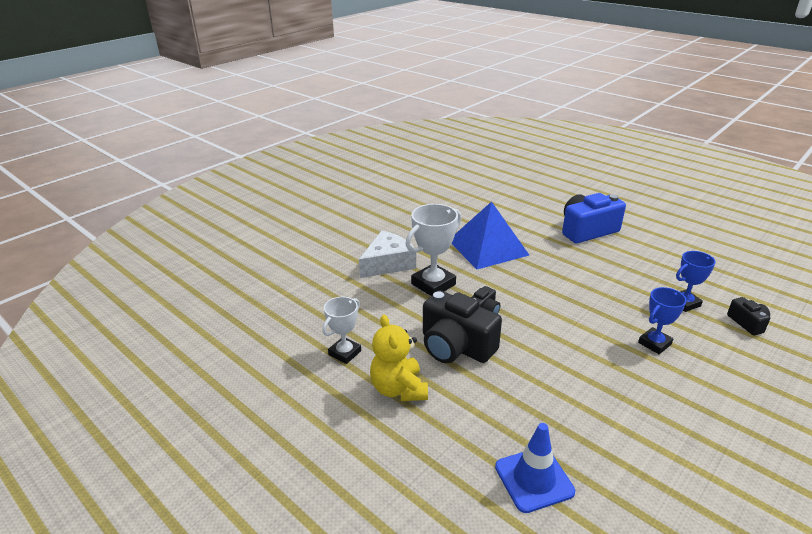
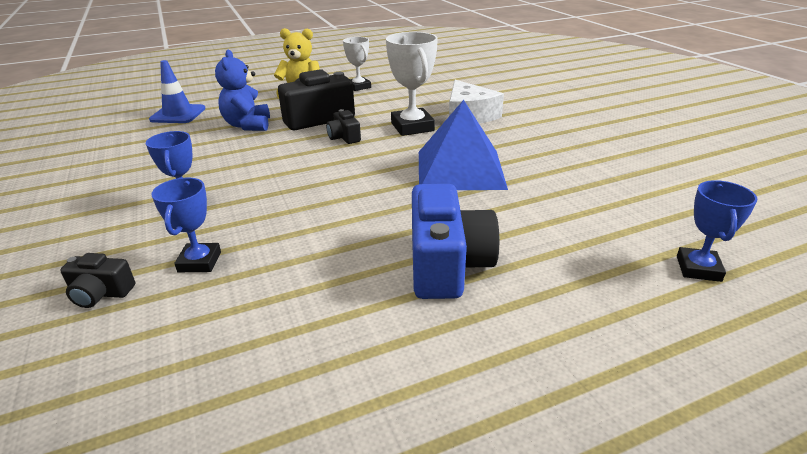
camera: 115 degrees right, 0 degrees up
(510, 389) = (248, 125): none -> blue teddy bear
(521, 180) = (698, 268): none -> blue trophy

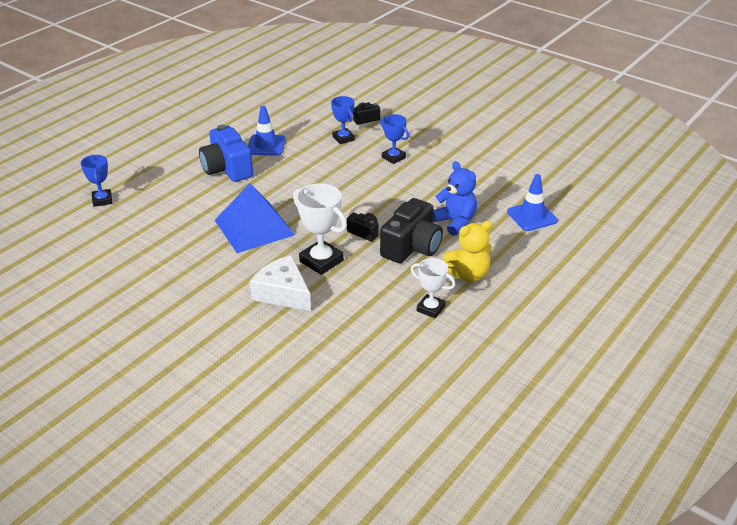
camera: 150 degrees right, 5 degrees up
(341, 293) = (266, 145): none -> blue traffic cone

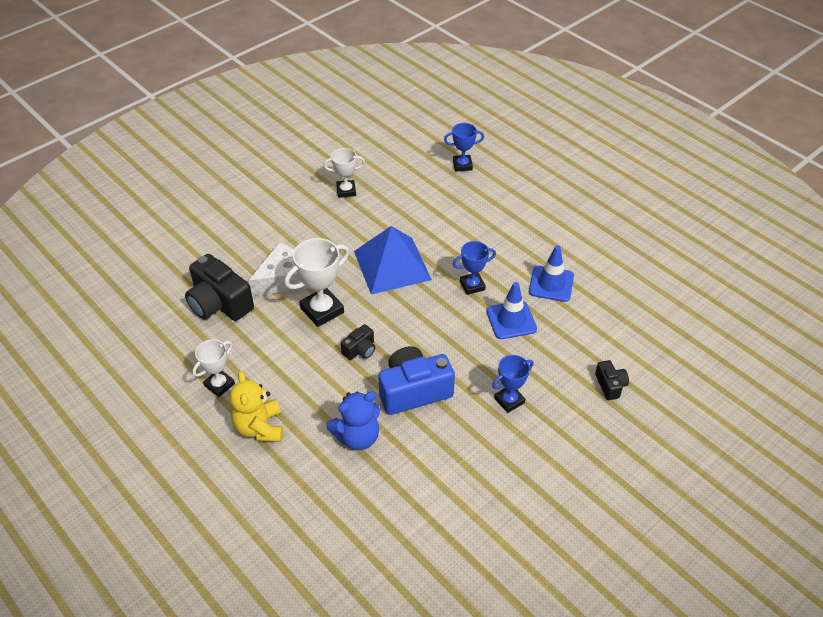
camera: 100 degrees right, 10 degrees up
(141, 271) = (346, 191): none -> white trophy
(227, 168) = (505, 250): blue camera -> blue camera (414, 391)
(343, 138) = (561, 356): blue trophy -> blue trophy (472, 285)
(411, 247) = (323, 387): black camera -> black camera (219, 303)
(532, 216) = (348, 522): blue traffic cone -> blue traffic cone (511, 320)

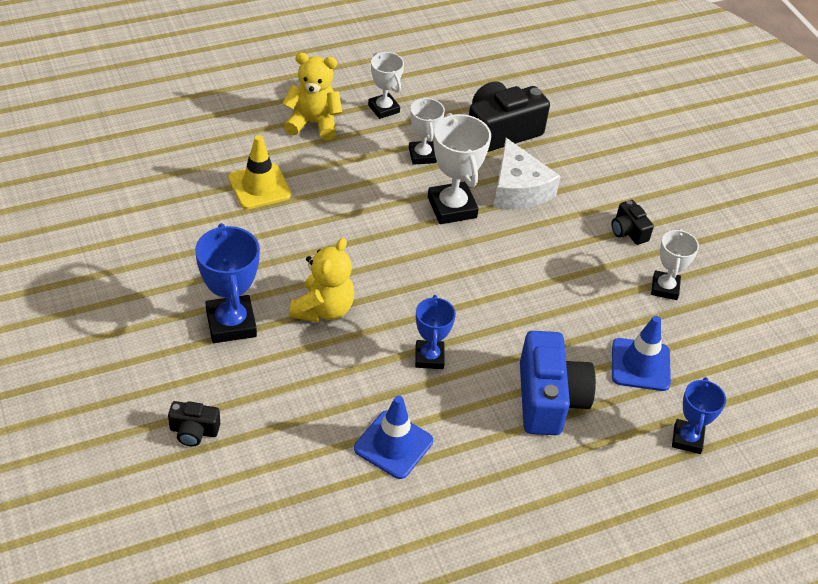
camera: 105 degrees right, 0 degrees up
(270, 343) = (422, 155): none -> white trophy
(357, 437) = (259, 186): blue teddy bear -> yellow traffic cone
(360, 350) = (375, 221): black camera -> black camera (628, 231)
(392, 265) = (501, 290): blue pyramid -> none
(414, 391) = (292, 247): blue camera -> blue camera (549, 399)
(464, 352) = (323, 309): none -> yellow teddy bear
(509, 400) = (231, 323): blue trophy -> blue trophy, size x1.58
(511, 320) = (350, 374): blue traffic cone -> blue traffic cone (640, 365)

